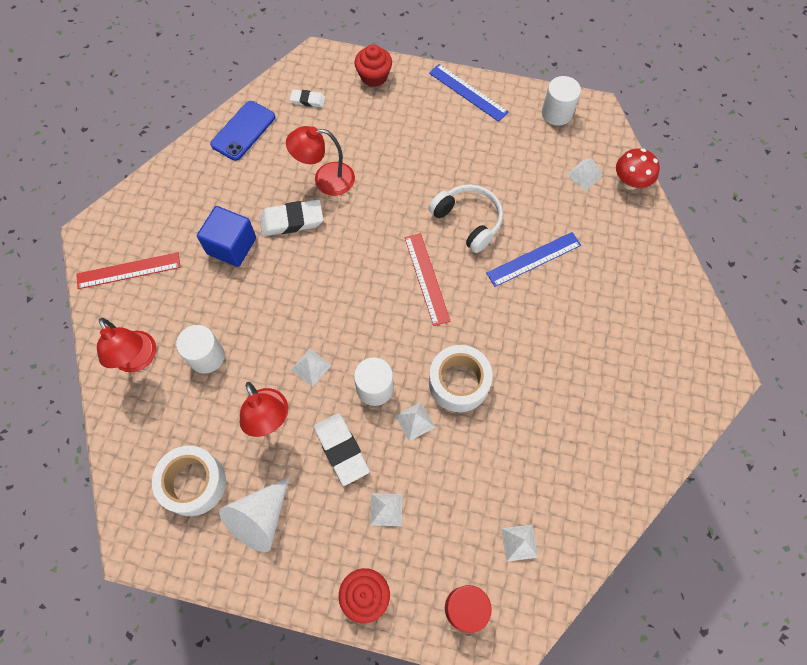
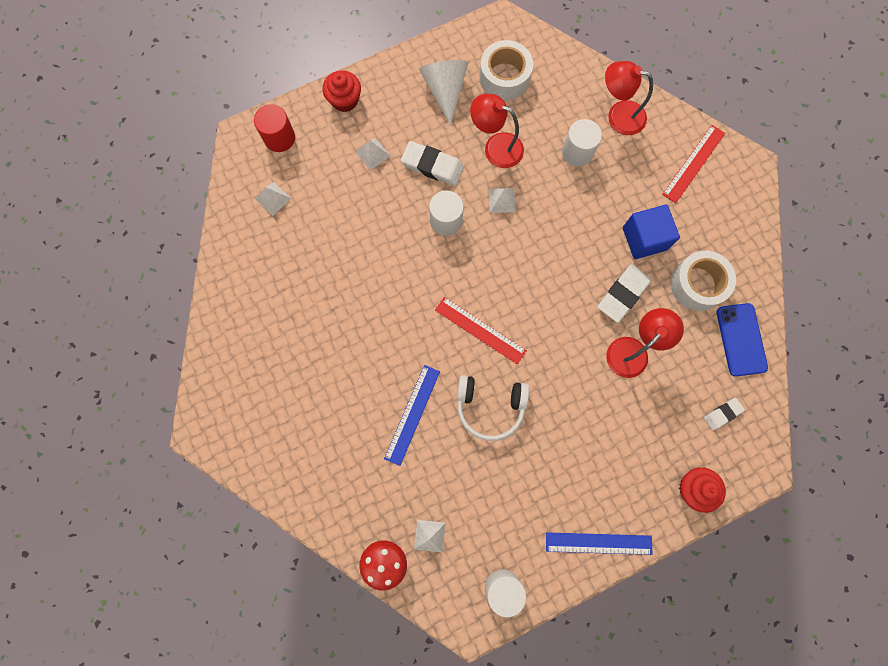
camera: 140 degrees right, 10 degrees up
(415, 421) = (400, 220): white pyramid -> none
(458, 382) = (392, 269): white tape -> white tape (697, 284)

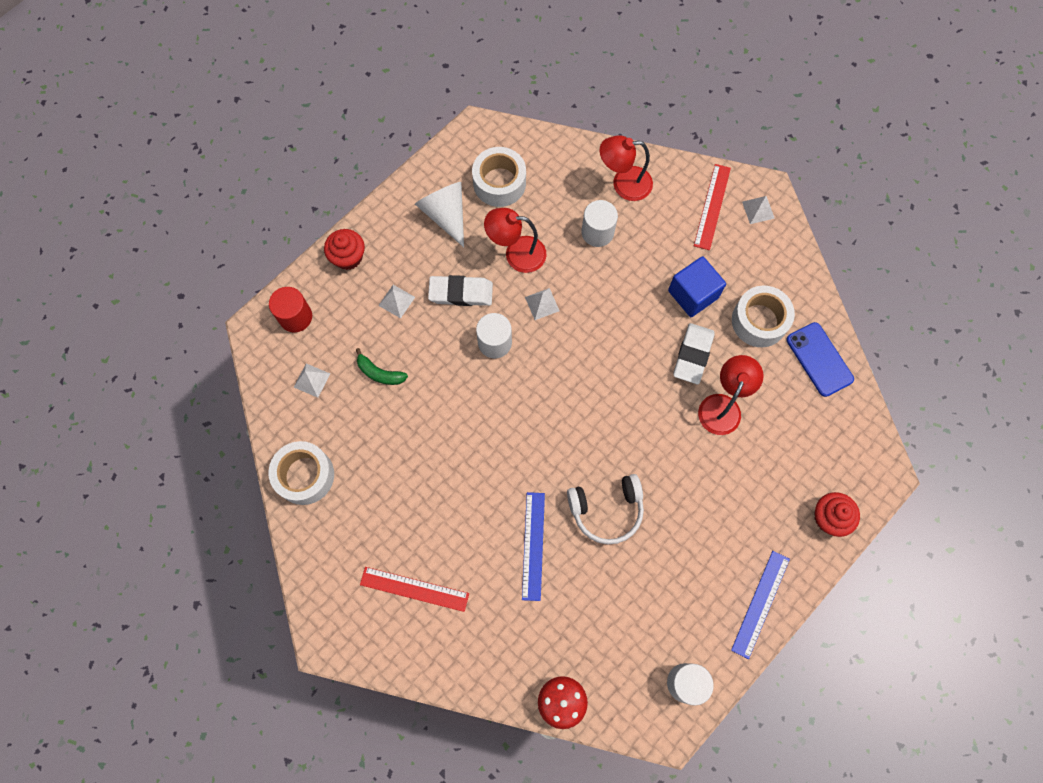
camera: 20 degrees left, 5 degrees down
(236, 280) = (305, 475): none -> white tape
(334, 213) = (380, 373): none -> green banana
(429, 536) = (595, 659): white pyramid -> white pyramid (758, 210)
(480, 330) = (569, 438): red ruler -> red ruler (414, 589)
(598, 543) = (760, 603): blue ruler -> blue ruler turned 45 degrees counterclockwise
(722, 414) = (829, 436): white eraser -> none

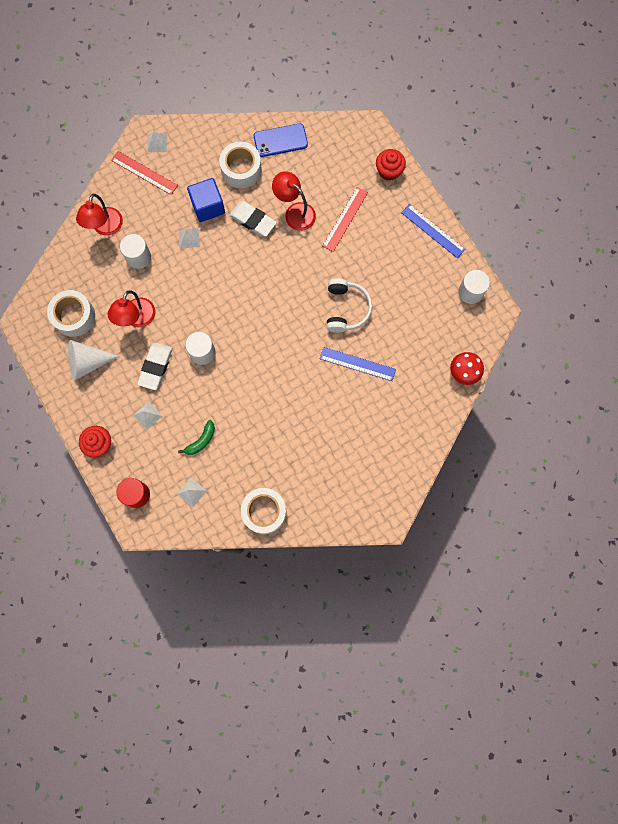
camera: 75 degrees left, 5 degrees up
(414, 589) = (366, 451): red ruler -> red ruler (345, 219)
(542, 304) = (182, 311): white pyramid -> white pyramid (189, 238)

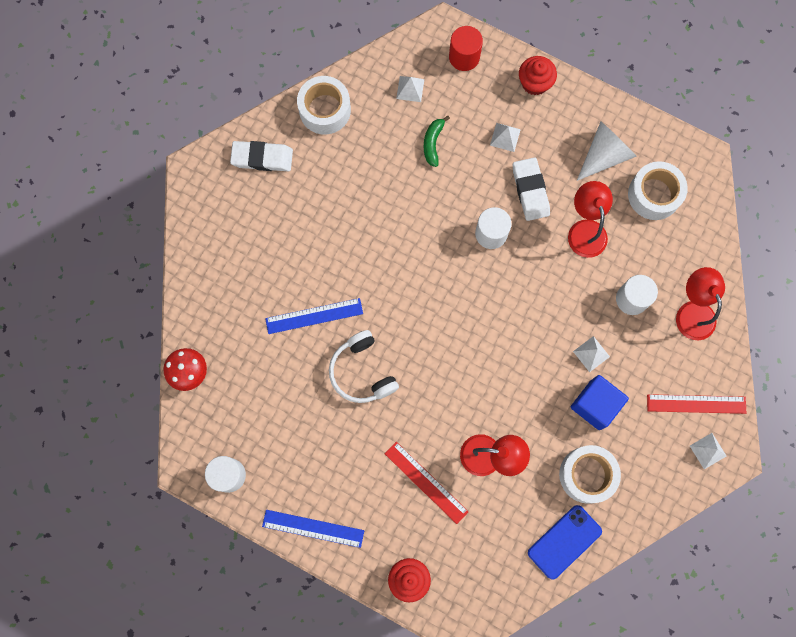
camera: 150 degrees right, 0 degrees up
(253, 220) = (532, 418): white eraser -> white eraser (262, 158)
(345, 219) = (426, 482): red ruler -> red ruler turned 45 degrees counterclockwise

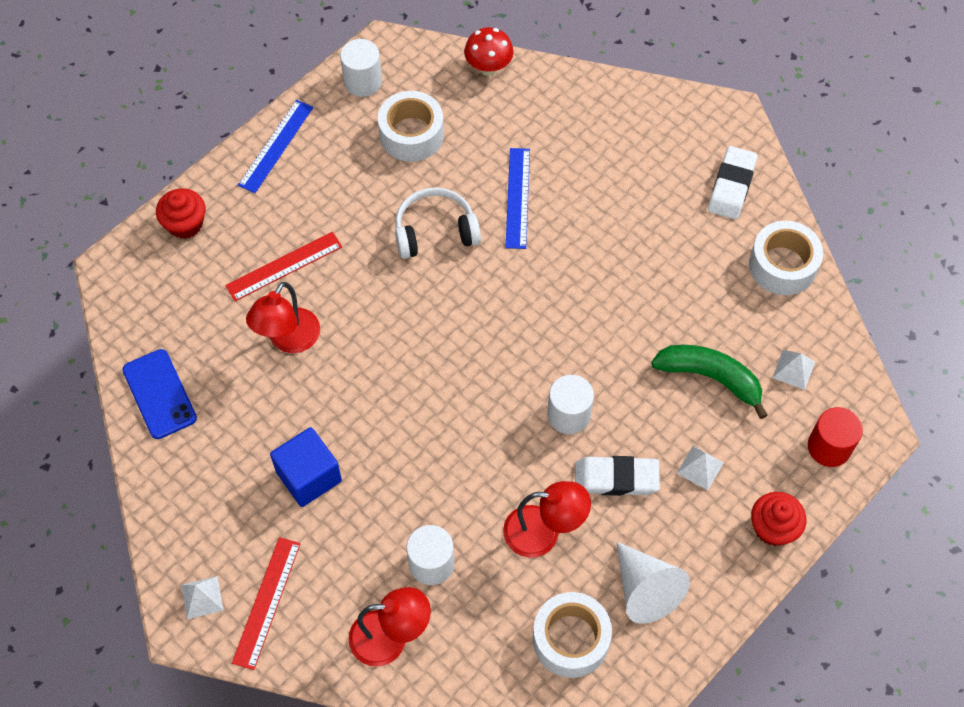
camera: 105 degrees right, 15 degrees down
(433, 143) = (710, 378): green banana -> green banana, size x1.67
(587, 475) = (227, 442): white tape -> white tape (411, 134)
(591, 354) = (375, 491): white pyramid -> none

